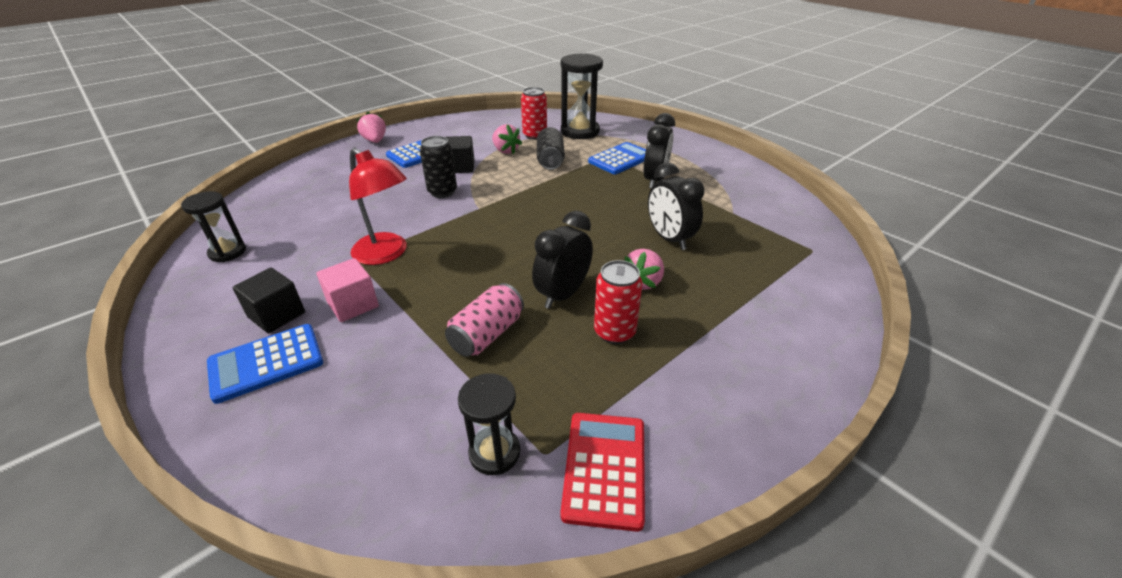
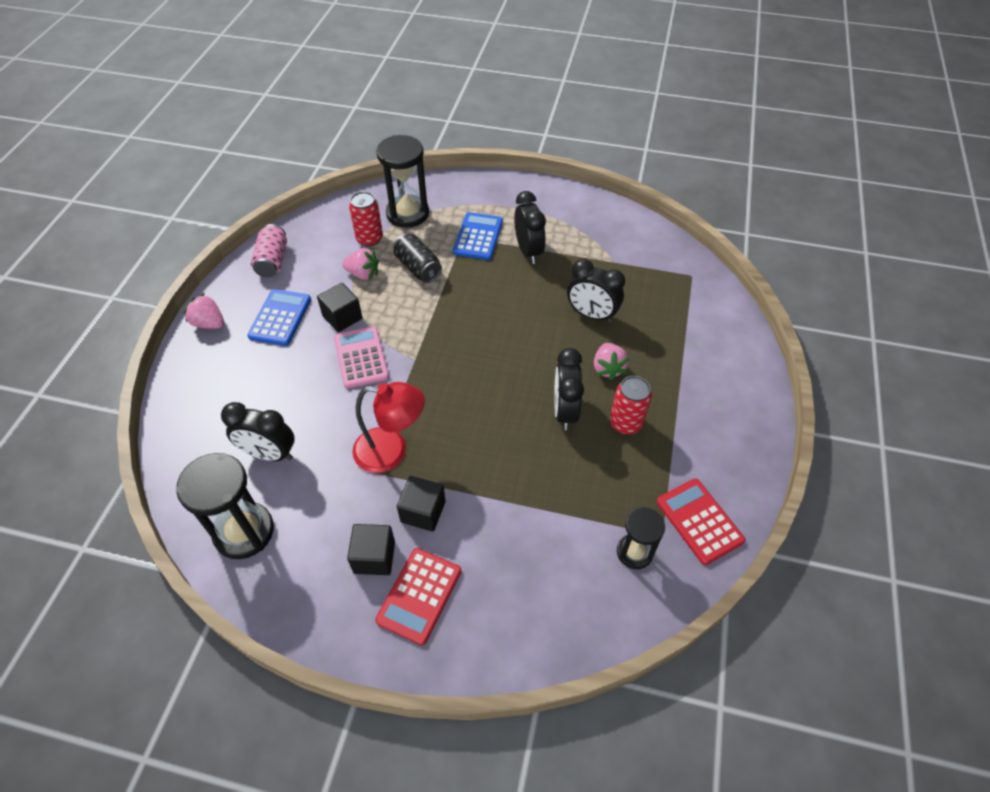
camera: 35 degrees left, 15 degrees up
(227, 252) = (244, 532): black hourglass -> black hourglass, size x1.66
(266, 363) = (419, 595): blue calculator -> red calculator
(308, 218) = (269, 454): none -> black clock
(353, 304) = (423, 512): pink cube -> black cube
(442, 192) = (361, 357): black can -> pink calculator
(487, 334) = (547, 475): pink can -> pink can (273, 261)

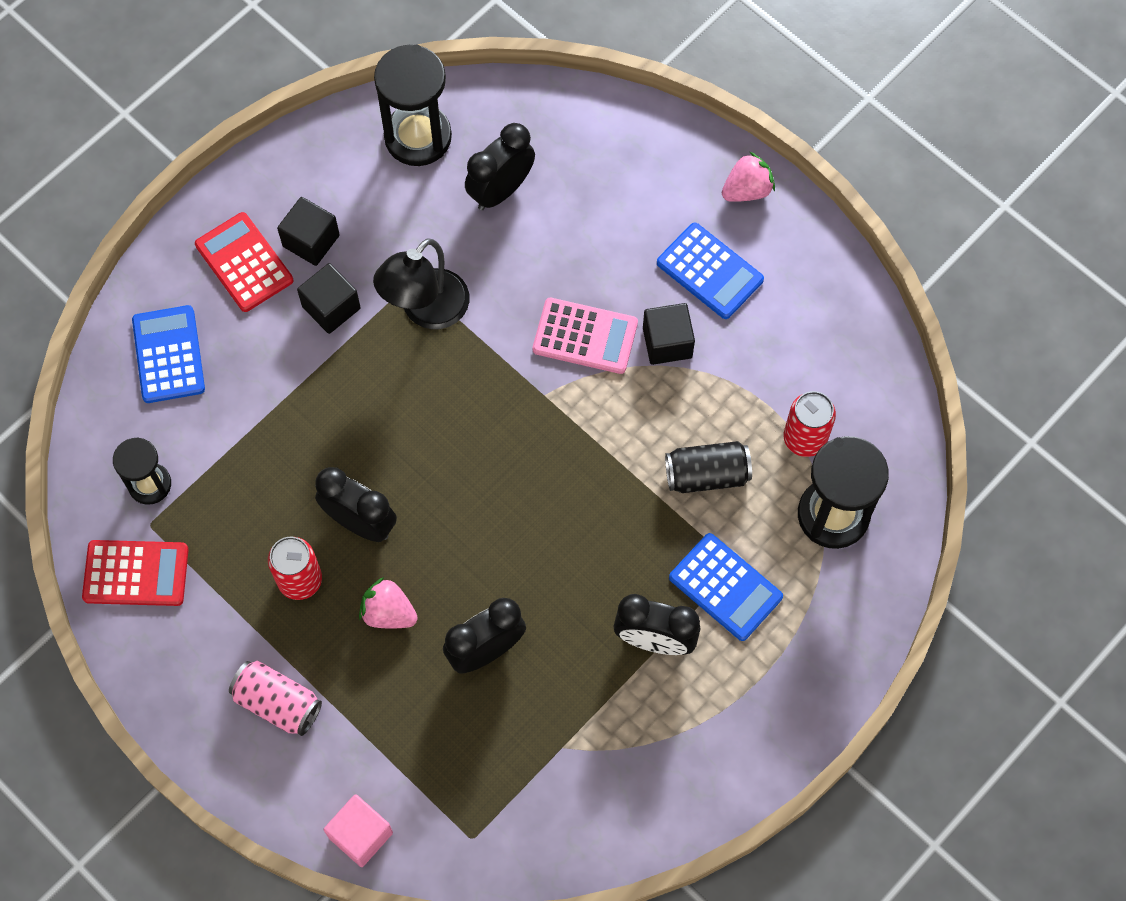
camera: 120 degrees right, 15 degrees up
(273, 261) = (827, 299): pink can -> pink can (278, 703)
(363, 274) = (735, 400): pink strawberry -> none
(391, 451) = (426, 311): red lamp -> black lamp
(529, 604) = (168, 355): none -> blue calculator
(734, 320) = (360, 835): none -> pink cube

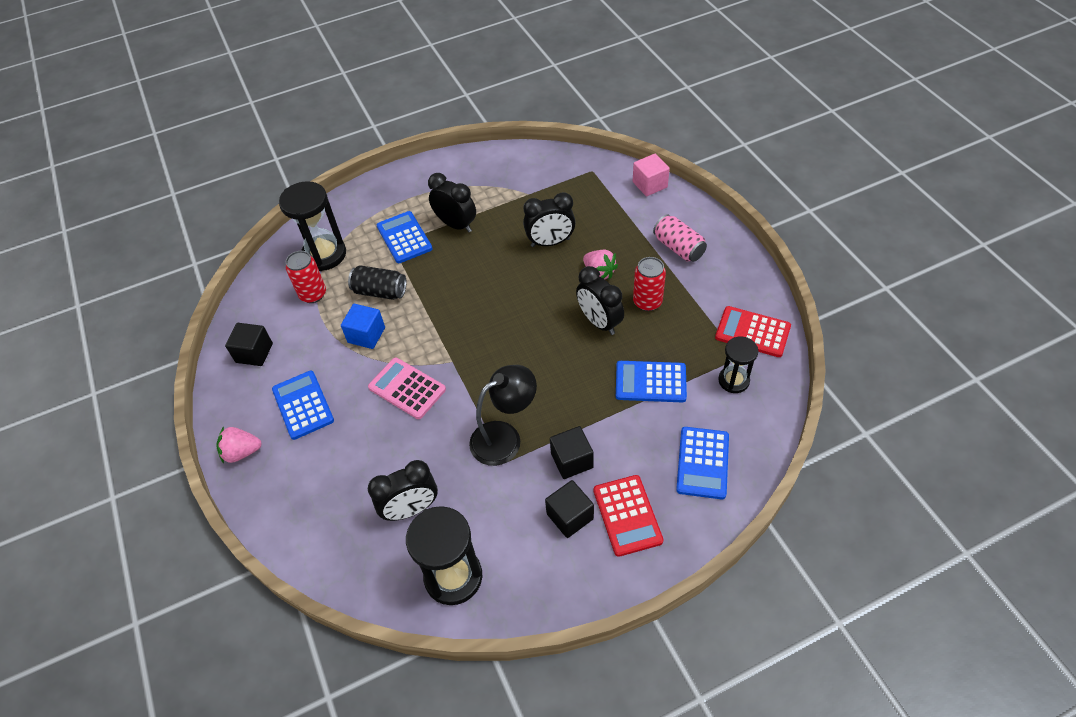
camera: 155 degrees left, 15 degrees down
(261, 447) = (650, 382): none -> blue calculator
(667, 342) = (357, 369): black cube -> black cube (254, 353)
(685, 397) = (366, 335): none -> blue cube

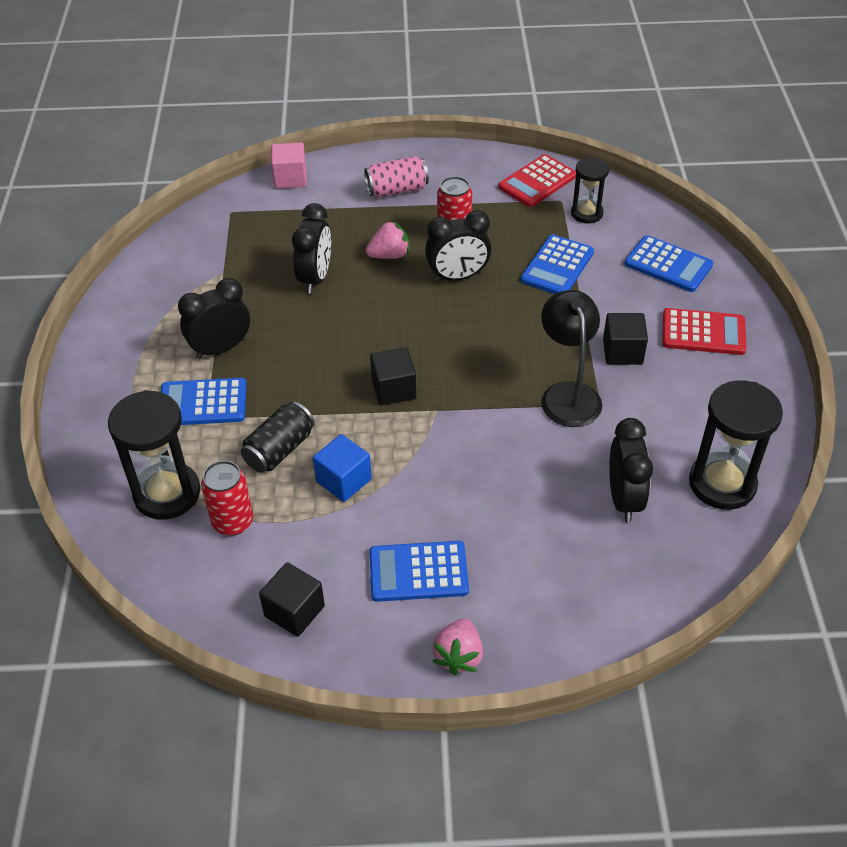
camera: 70 degrees left, 5 degrees down
(407, 388) = (453, 461): pink calculator -> none
(570, 516) = (687, 373): black cube -> black cube (394, 389)

